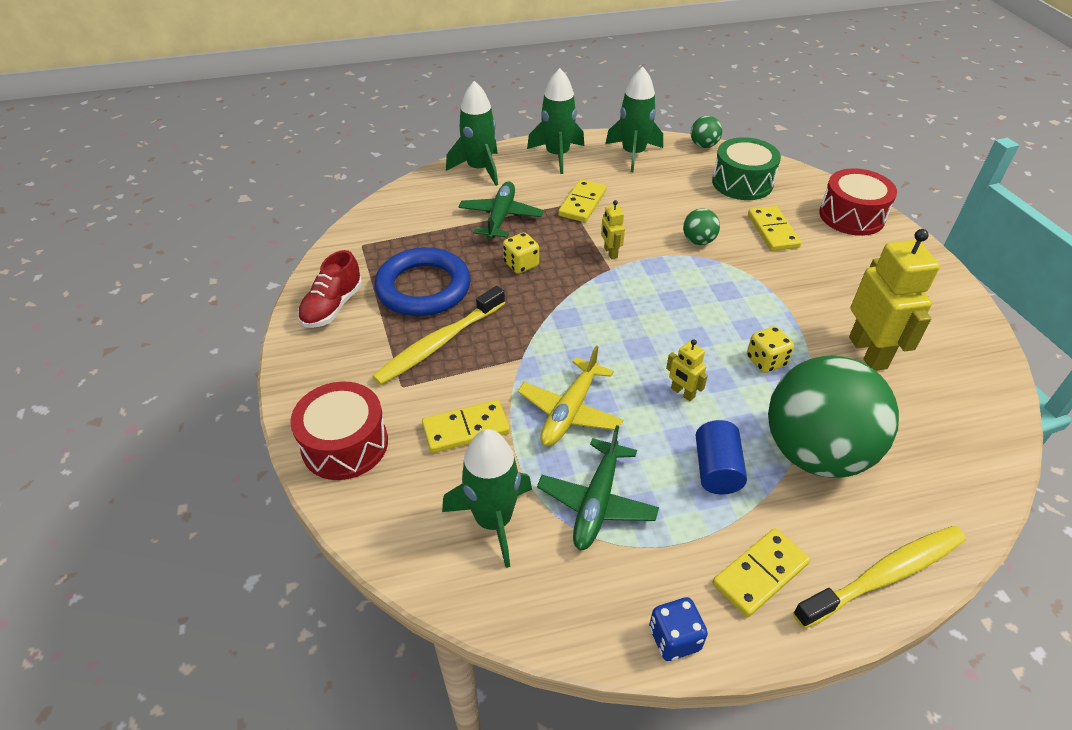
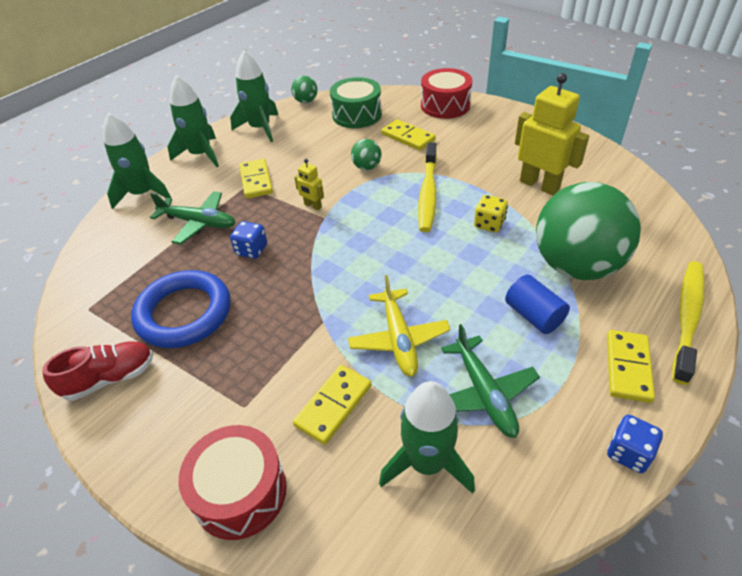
camera: 35 degrees left, 0 degrees up
(332, 307) = (110, 378): red shoe -> red shoe turned 105 degrees counterclockwise
(439, 343) = (243, 351): yellow toothbrush -> yellow toothbrush (428, 193)
(500, 217) = (198, 223): green plane -> green plane turned 135 degrees clockwise
(521, 264) = (251, 250): yellow dice -> blue dice
(682, 393) = (460, 277): yellow robot -> none

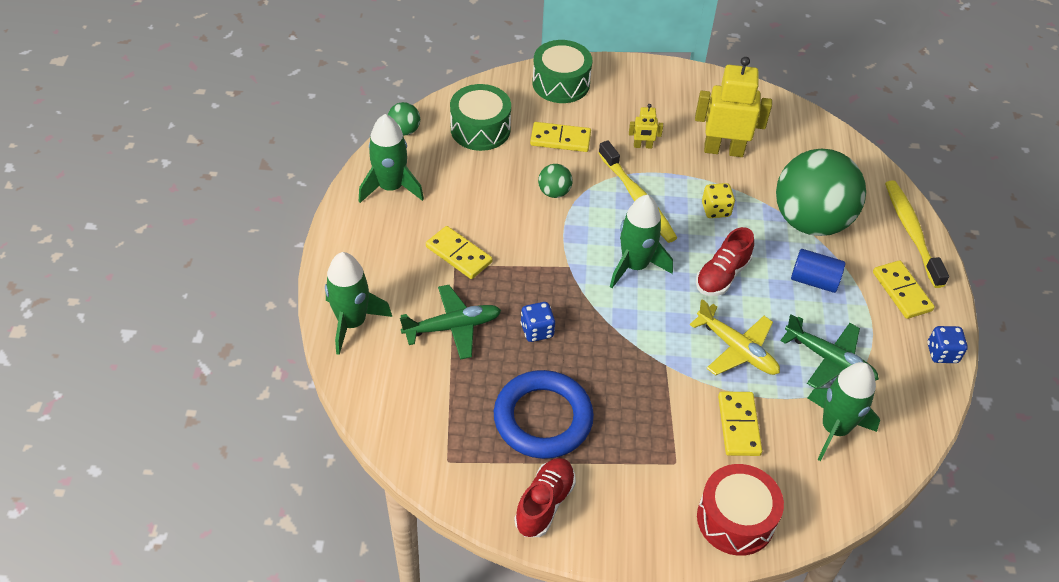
camera: 40 degrees left, 5 degrees up
(201, 154) = (360, 248): green rocket -> green rocket (634, 265)
(312, 206) = (545, 258): yellow robot -> yellow robot (642, 146)
(445, 105) = (561, 83): red drum -> green drum
(445, 274) = (722, 275): none -> red shoe

